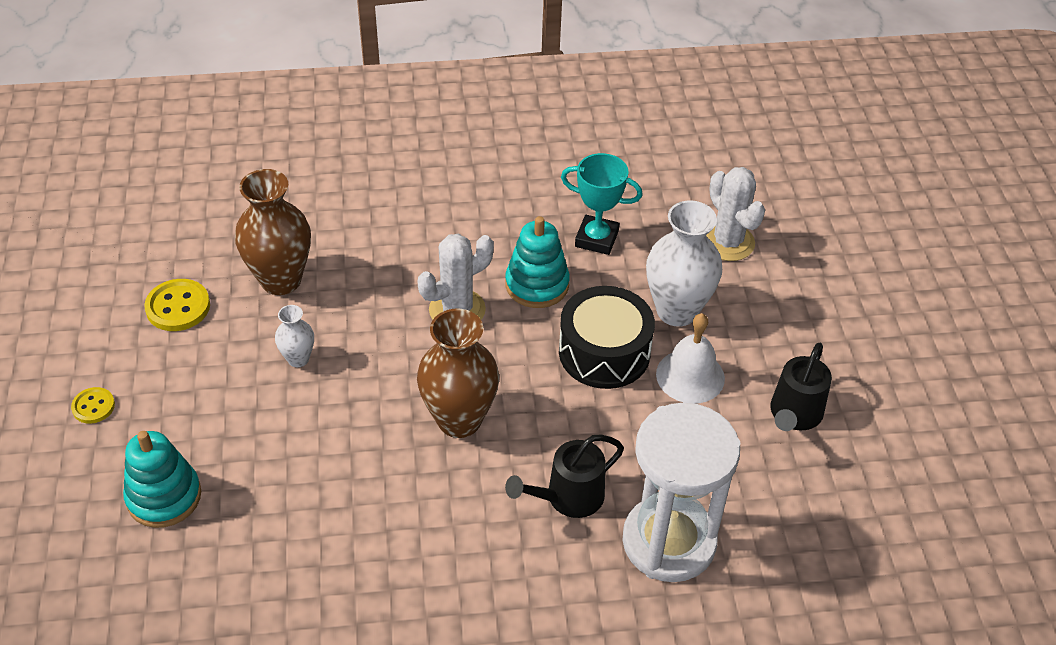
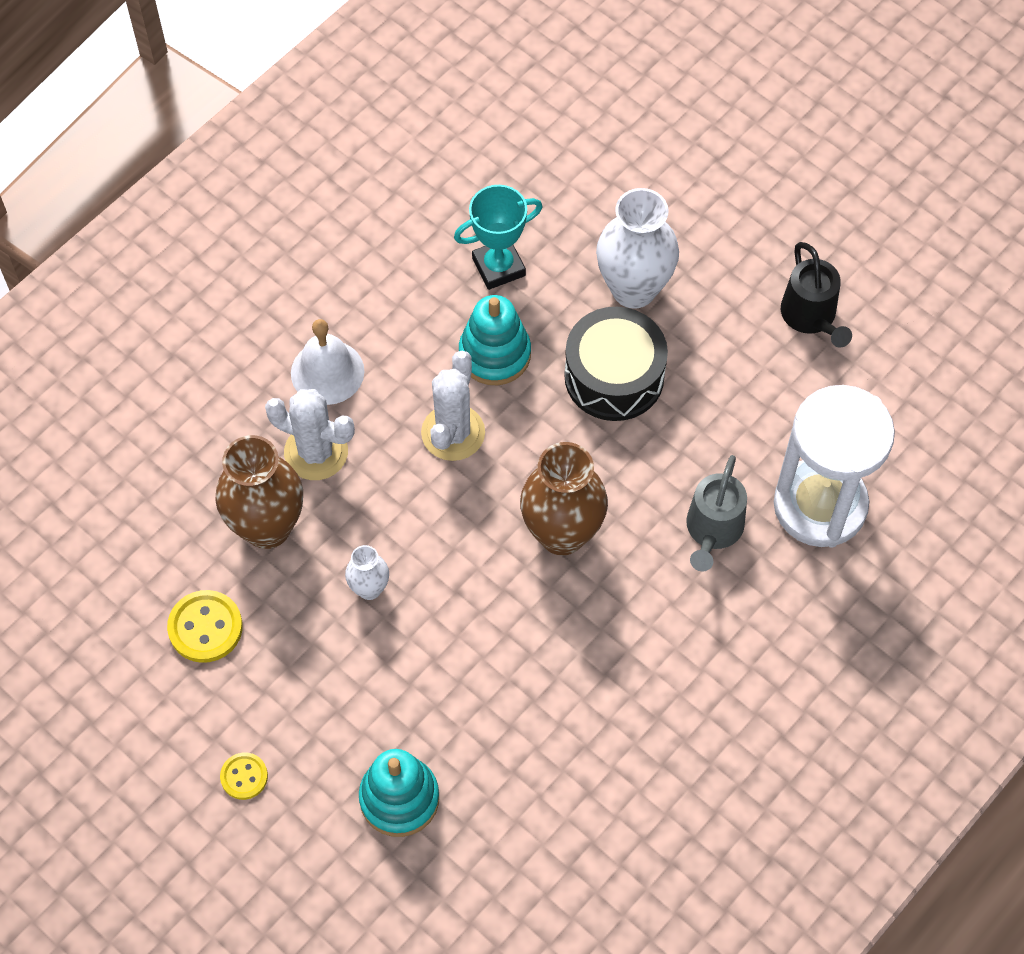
camera: 40 degrees left, 15 degrees up
(567, 498) = (712, 531): black watering can -> grey watering can
(690, 376) = (701, 344): white bell -> white bell (327, 372)
(727, 242) = (611, 185): white cactus -> white cactus (316, 452)

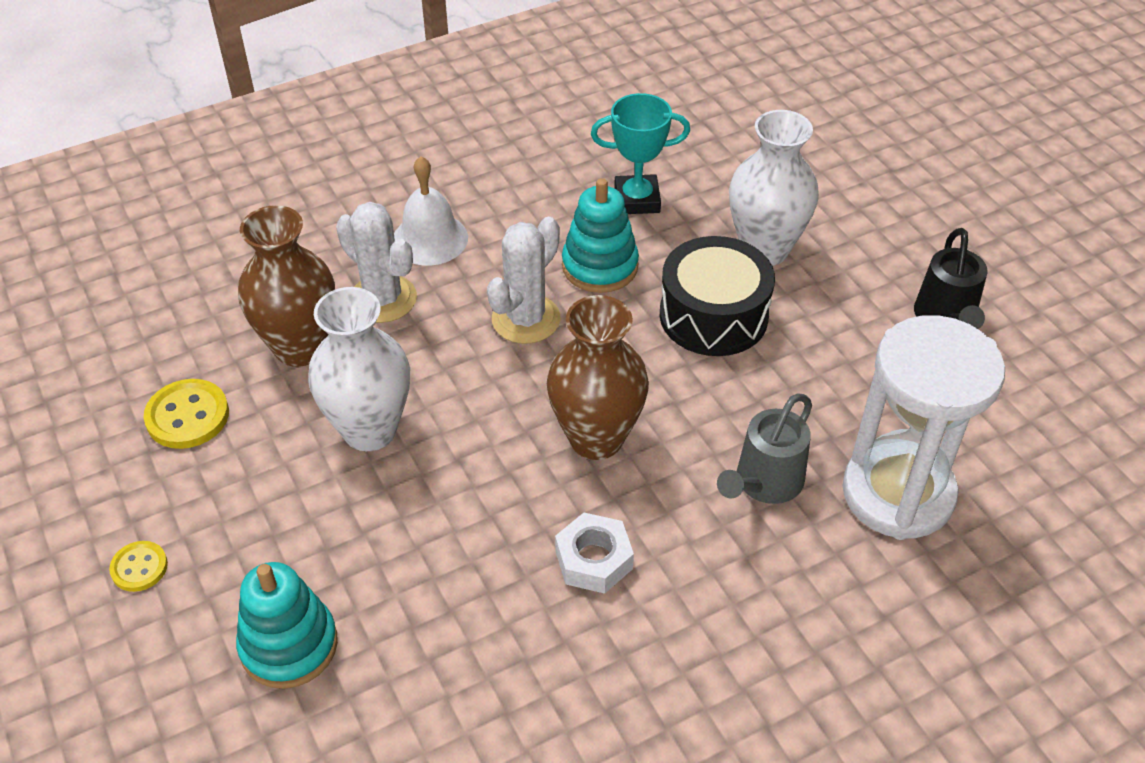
camera: 20 degrees right, 15 degrees down
(369, 589) = (370, 430): white vase -> white vase, size x1.99
(604, 645) = (594, 560): none -> white nut

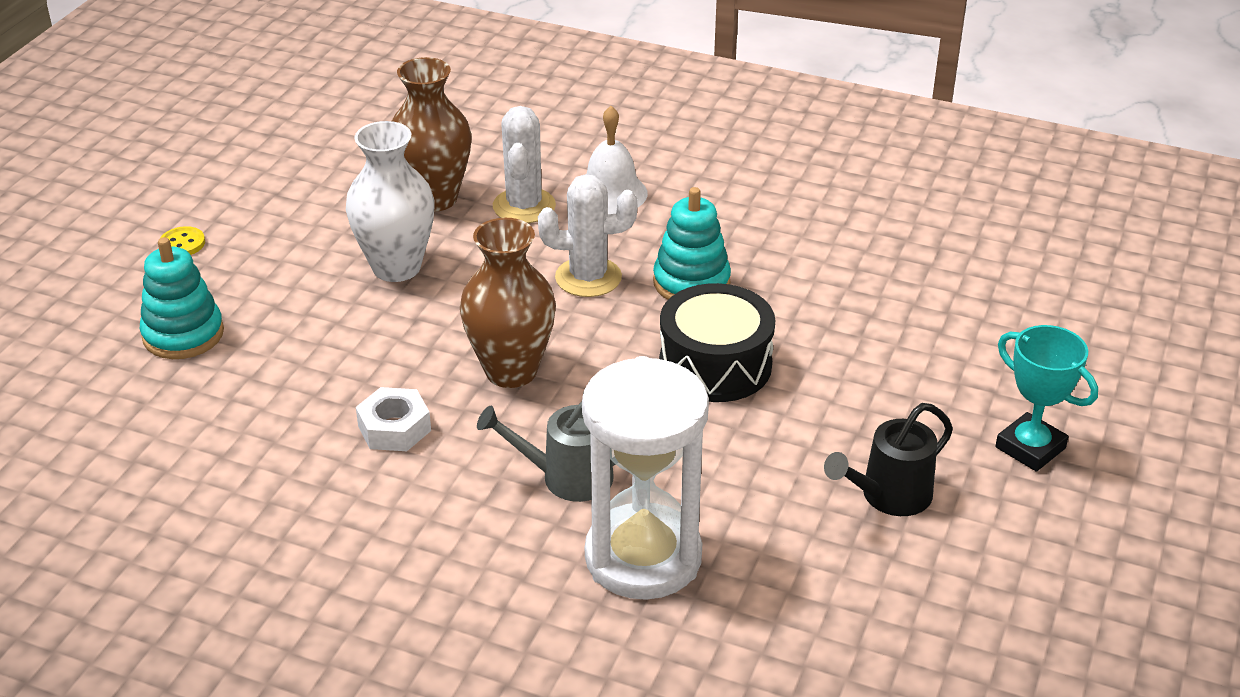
camera: 50 degrees right, 10 degrees down
(187, 416) = (321, 191): yellow button -> none
(637, 200) = (792, 263): turquoise trophy -> turquoise trophy (1030, 448)
(764, 249) = (830, 355): white vase -> none

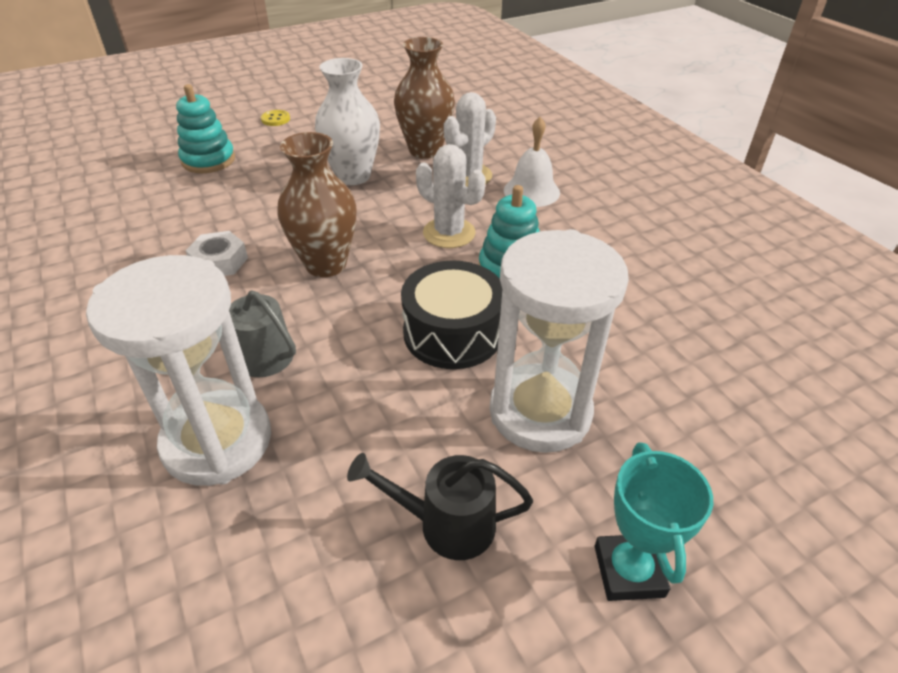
camera: 40 degrees right, 5 degrees up
(859, 385) = (540, 412): none -> white hourglass

